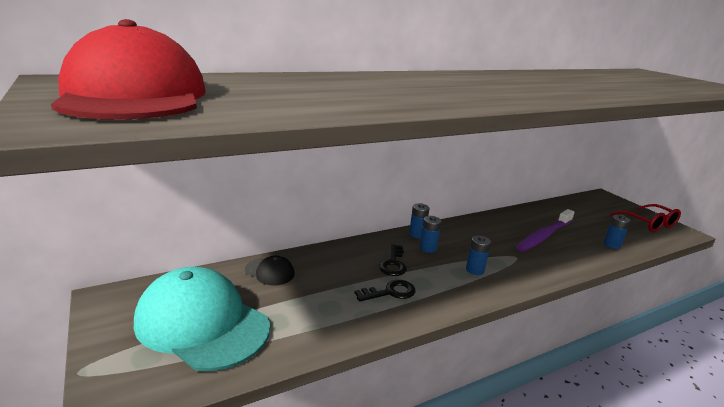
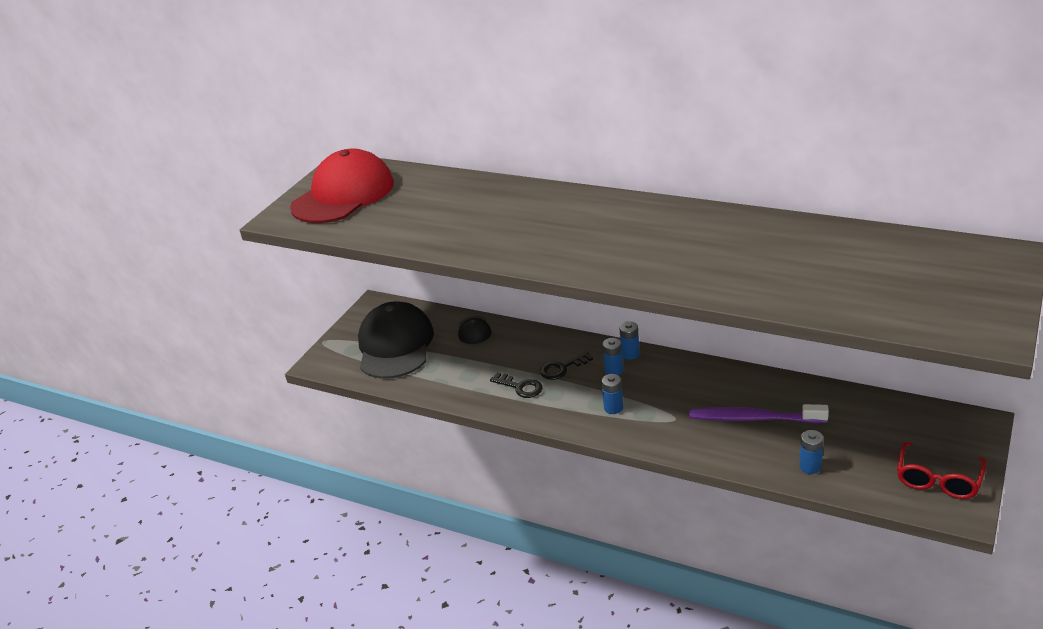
camera: 60 degrees right, 10 degrees up
(202, 323) = (395, 345): turquoise cap -> black cap

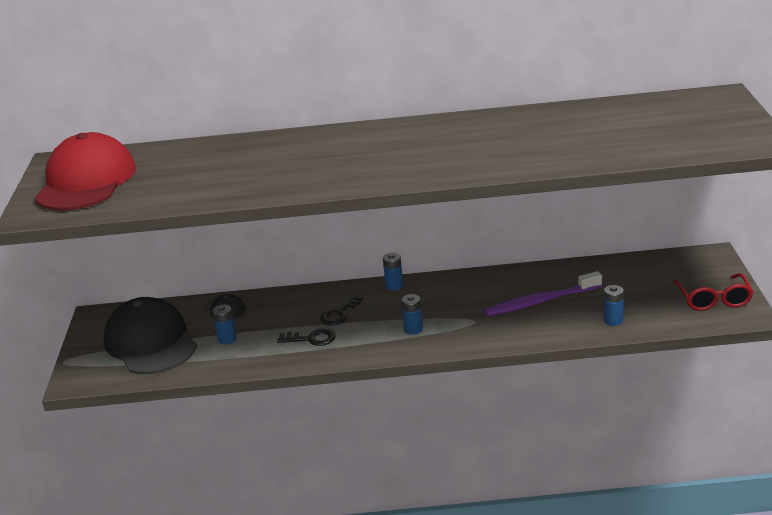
camera: 30 degrees left, 5 degrees down
(614, 371) = (390, 302): blue battery -> blue battery (227, 339)

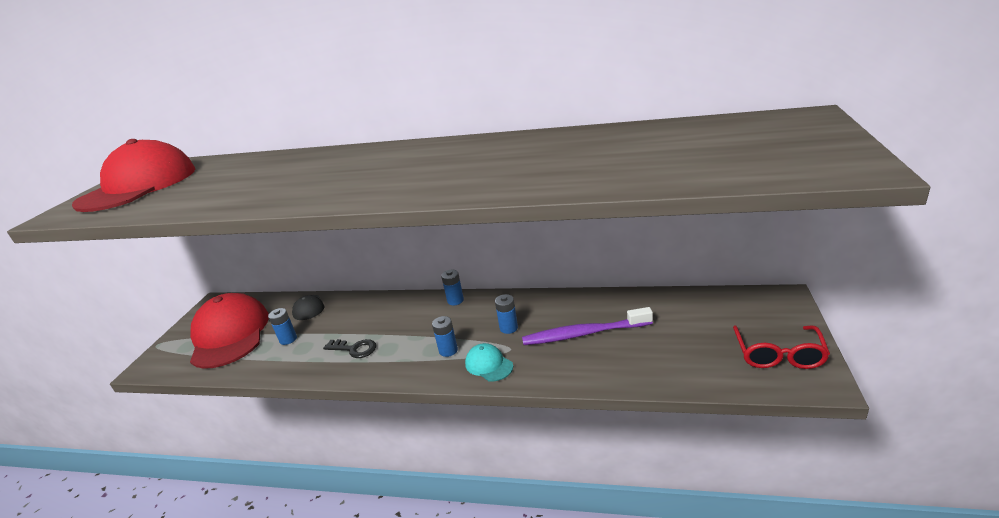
camera: 15 degrees right, 0 degrees up
(150, 343) = (230, 335): black cap -> red cap
(339, 314) = (393, 324): black key -> none
(460, 336) = (488, 365): none -> turquoise cap
(613, 320) = (654, 368): blue battery -> blue battery (508, 328)

